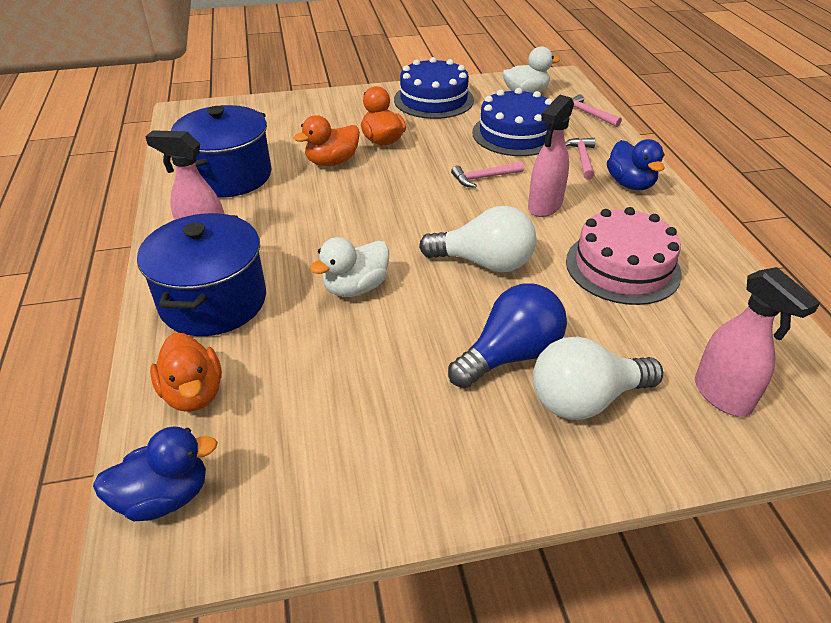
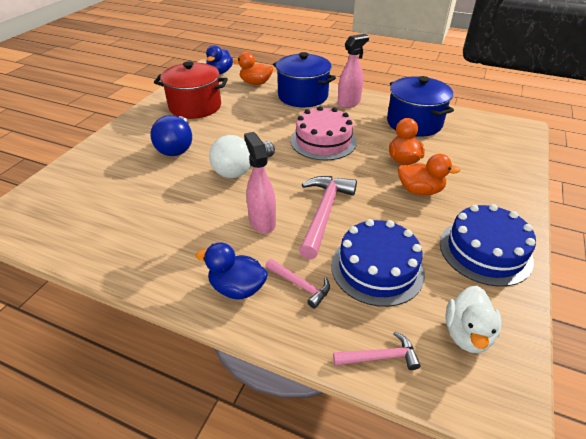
camera: 125 degrees right, 0 degrees up
(355, 288) = (270, 127): white duck -> none
(368, 424) = (195, 106): none -> red pot
(483, 178) = (324, 213): pink hammer -> pink hammer, size x1.85
(585, 399) = (130, 153): white light bulb -> none
(622, 267) = (172, 216): pink cake -> pink cake (323, 141)
(722, 396) = (71, 189): pink spray bottle -> none

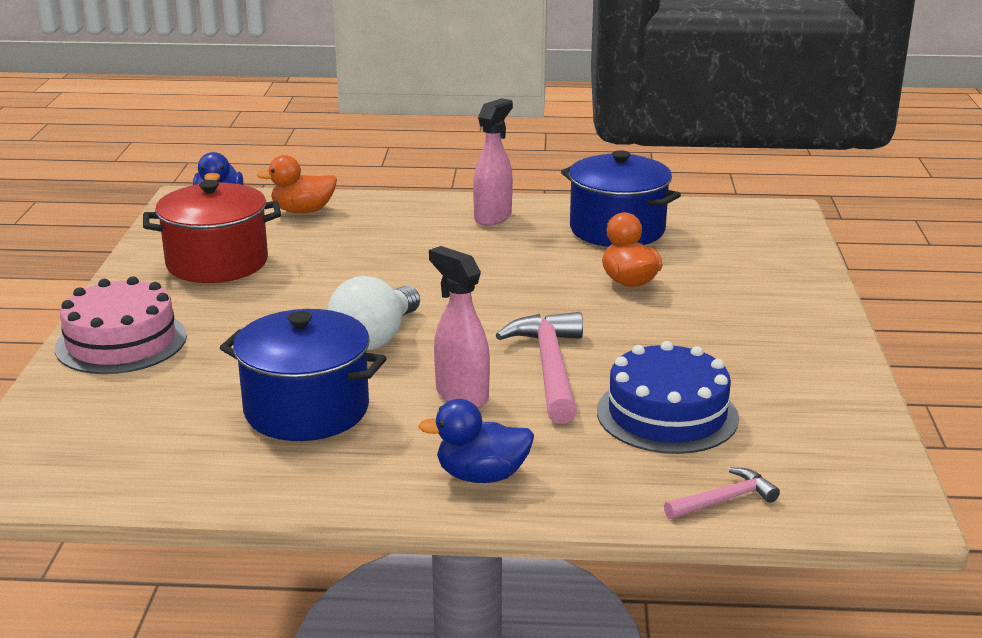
camera: 20 degrees left, 15 degrees down
(176, 147) = (235, 327): blue light bulb -> none
(300, 285) = (571, 454): pink hammer -> none
(303, 96) = (405, 218): blue pot -> blue pot (307, 410)
(323, 141) = (486, 277): pink cake -> pink cake (121, 342)
(420, 190) = (675, 315): orange duck -> none
(467, 334) = (819, 455): white duck -> none
(485, 251) = (801, 367): blue cake -> none

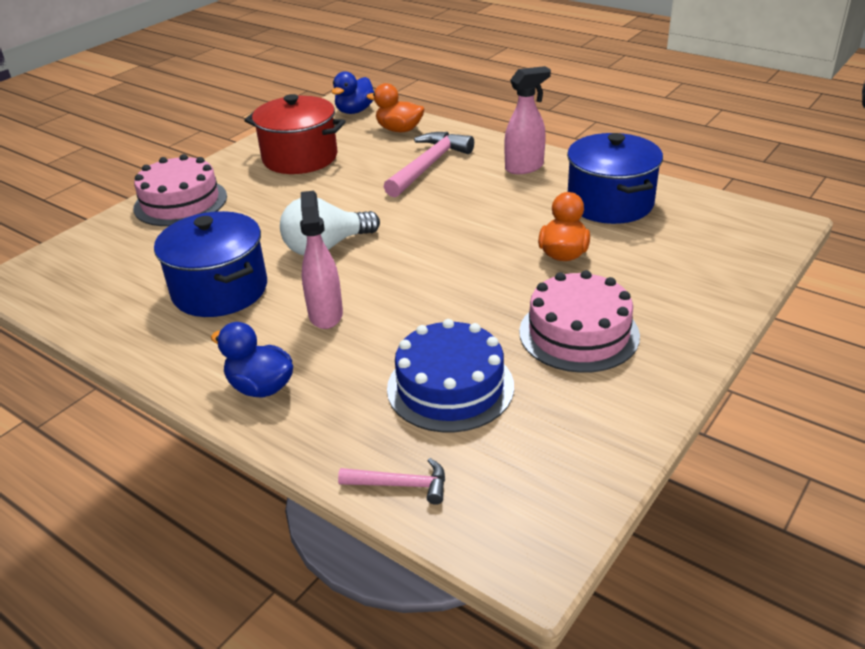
camera: 35 degrees right, 10 degrees up
(549, 367) = (413, 312): pink hammer -> pink hammer (428, 165)
(723, 339) = (578, 333): none -> pink cake

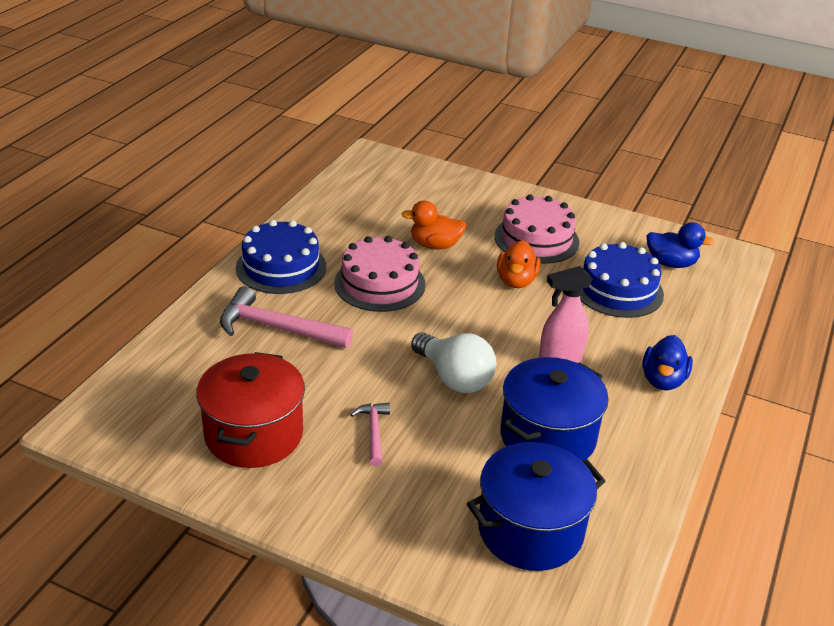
camera: 105 degrees left, 0 degrees up
(180, 202) = (379, 522): pink cake -> pink cake (379, 283)
(355, 111) = (111, 406): blue duck -> blue duck (671, 263)
(399, 130) = (179, 359): orange duck -> orange duck (516, 281)
(401, 485) = (715, 302): pink hammer -> pink hammer (373, 432)
(524, 167) = (281, 267): pink spray bottle -> blue cake
(610, 203) = (349, 222): blue pot -> blue pot (530, 530)

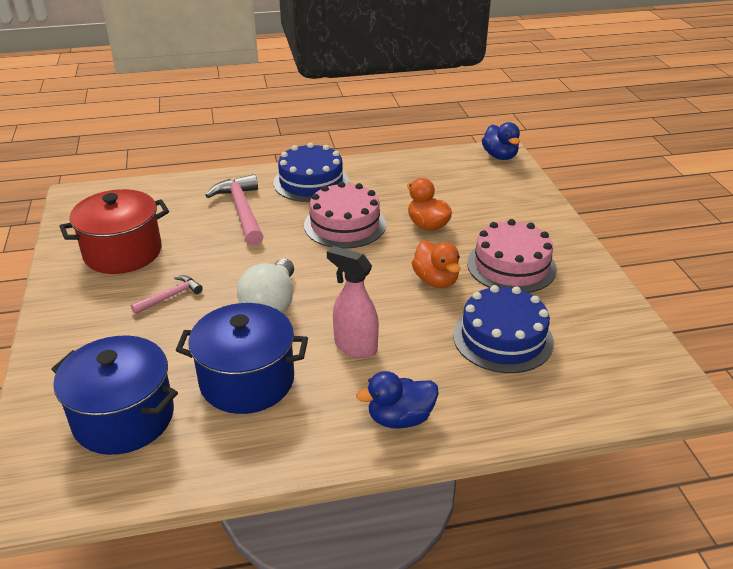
camera: 55 degrees right, 0 degrees up
(516, 281) = (436, 280): orange duck -> orange duck turned 90 degrees counterclockwise
(671, 263) = (594, 353): blue duck -> blue duck (500, 156)

